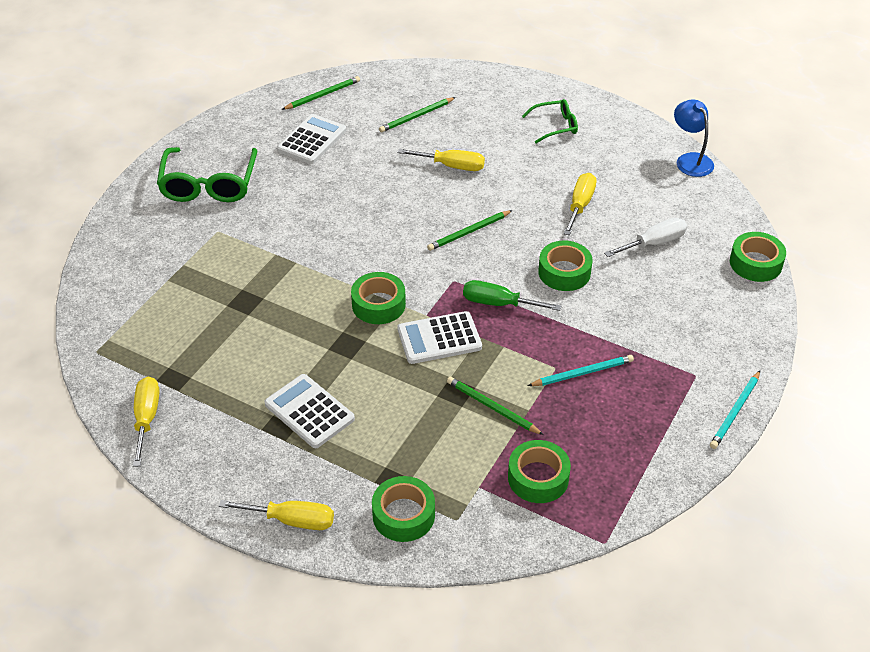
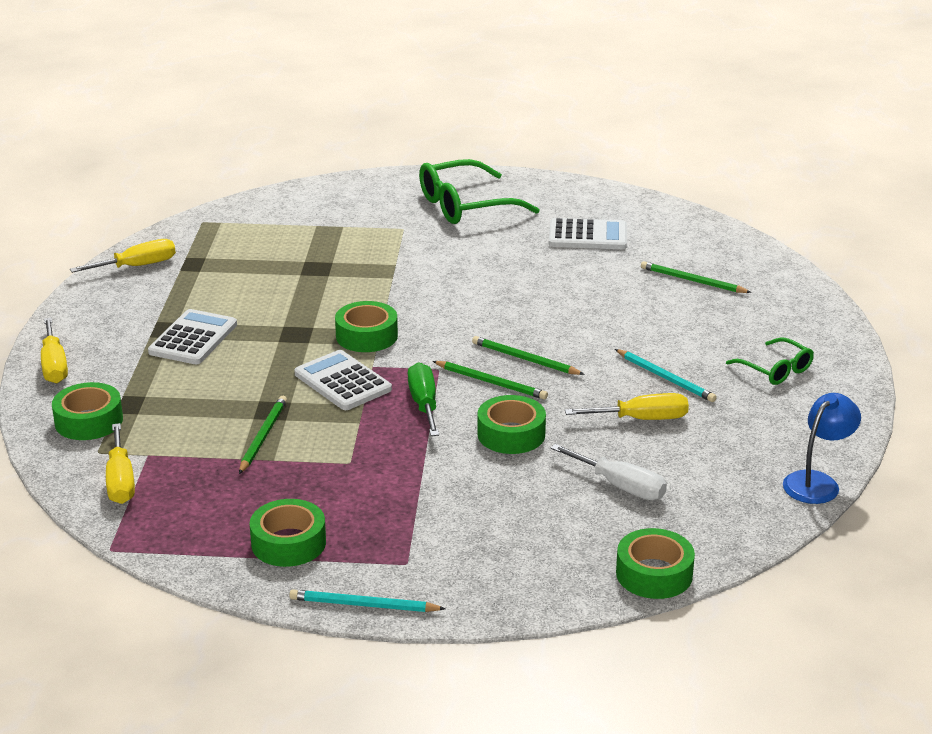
camera: 65 degrees right, 15 degrees down
(323, 95) = (669, 221): green pencil -> green pencil (491, 382)
(452, 166) = (627, 322): yellow screwdriver -> yellow screwdriver (120, 481)
(538, 478) = (179, 487): green tape -> green tape (288, 543)
(582, 373) = (354, 482): turquoise pencil -> turquoise pencil (666, 378)

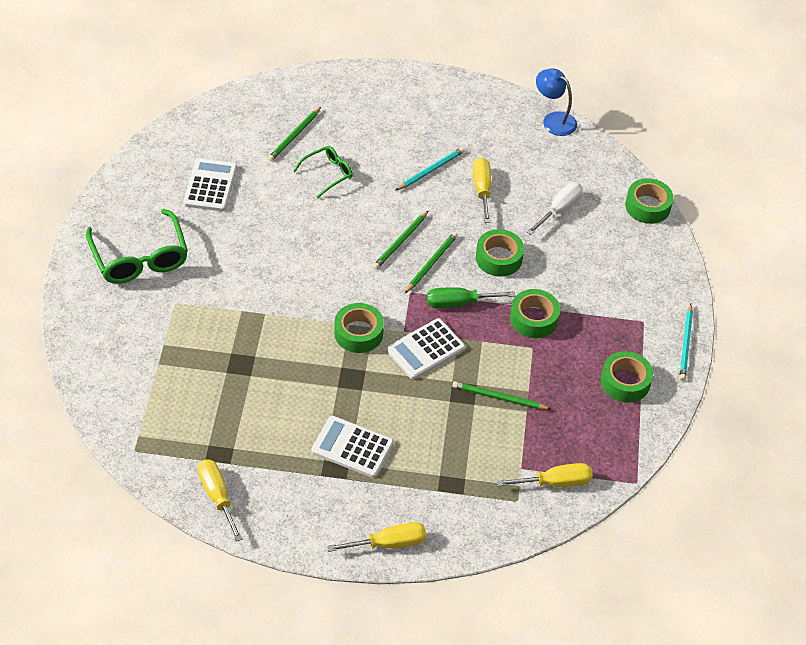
camera: 90 degrees left, 20 degrees up
(89, 421) = (474, 510): green tape -> green tape (534, 319)
(775, 369) = (423, 114): green glasses -> green glasses (327, 174)

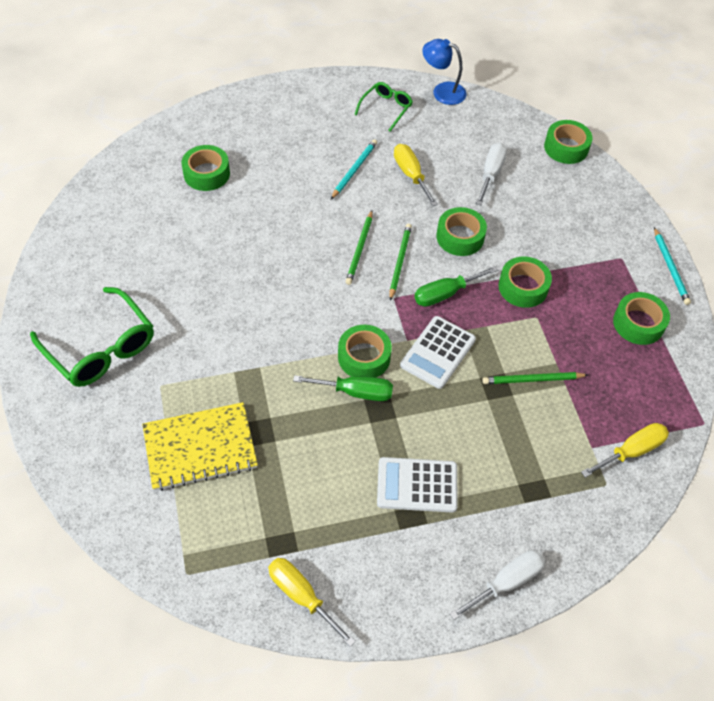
camera: 20 degrees left, 5 degrees up
(187, 361) = (200, 448): none -> yellow notebook
(210, 186) = (143, 248): white calculator -> none
(294, 136) = (206, 173): green pencil -> green tape
(327, 174) = (256, 202): green glasses -> green glasses (386, 109)
(337, 359) = (355, 392): none -> green screwdriver
(389, 543) = (506, 582): yellow screwdriver -> white screwdriver

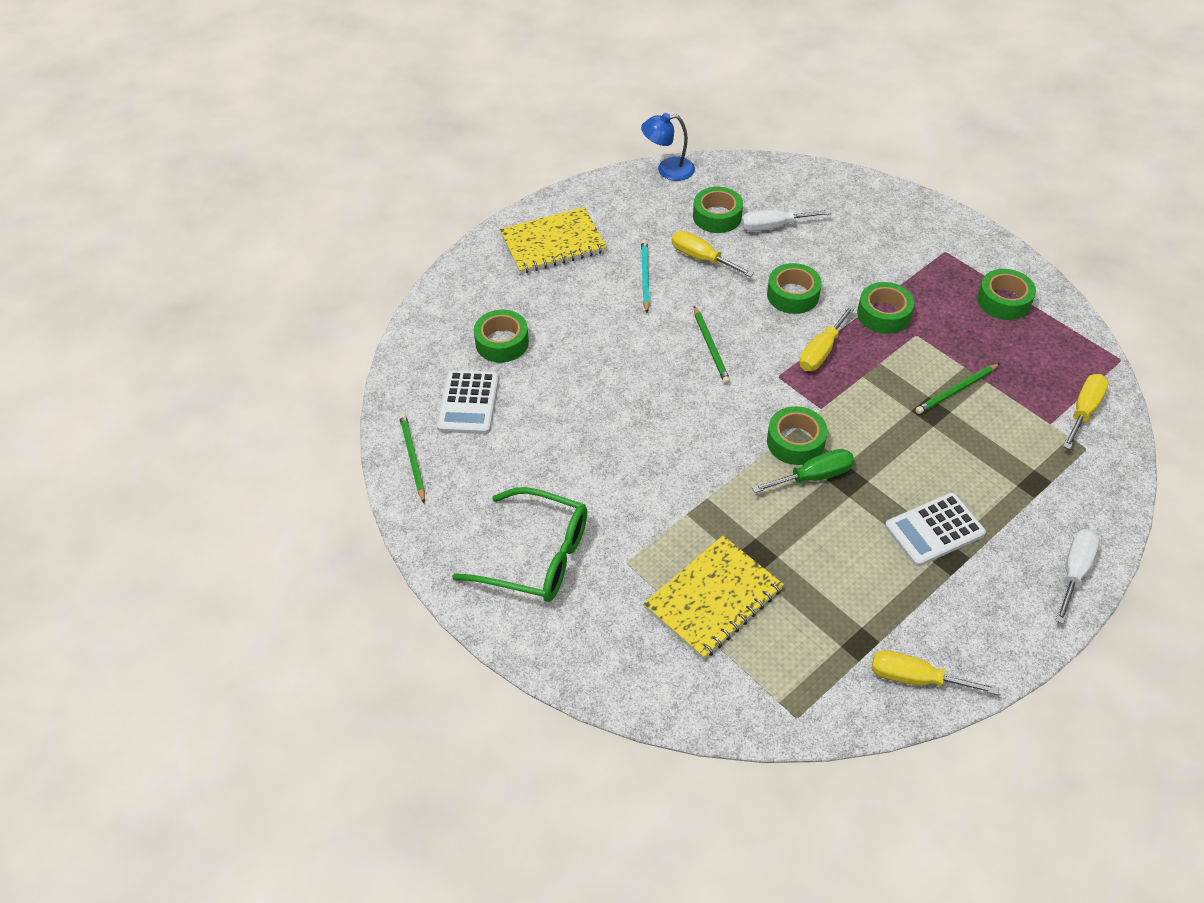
camera: 25 degrees left, 5 degrees down
(306, 113) = (553, 243): none -> yellow notebook
(386, 109) = (628, 207): green glasses -> none
(399, 262) = (757, 341): green pencil -> green pencil (412, 458)
(438, 352) = (857, 406): white calculator -> white calculator (469, 403)
(445, 294) = (821, 351): green screwdriver -> yellow screwdriver
(491, 174) = (773, 226): white screwdriver -> white screwdriver turned 90 degrees counterclockwise
(566, 147) = (821, 175): green tape -> green tape (717, 216)
(670, 268) = (991, 242): turquoise pencil -> none

